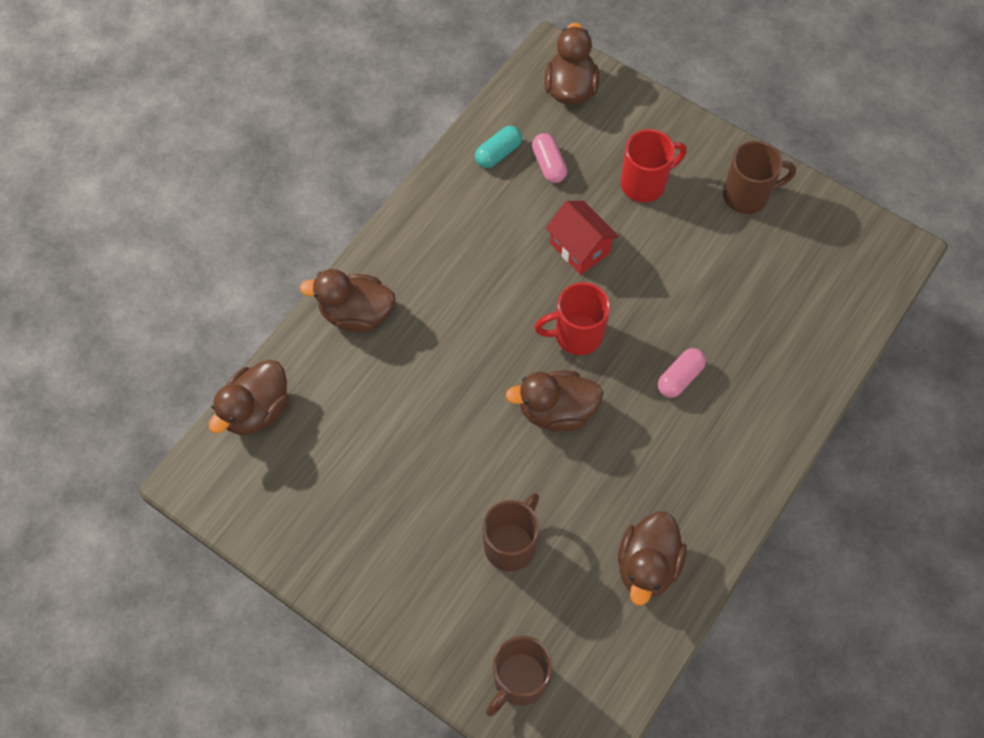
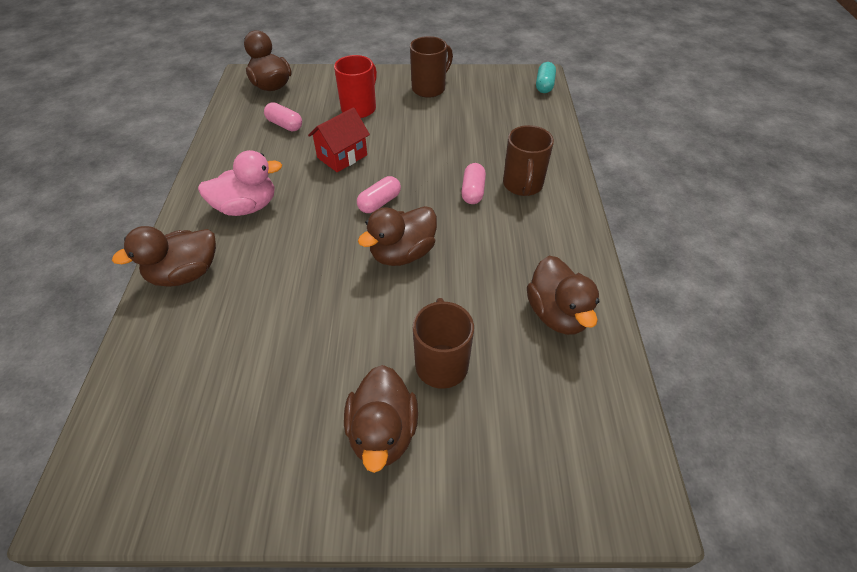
camera: 35 degrees left, 15 degrees down
(257, 410) = (122, 395): brown duck -> brown duck (383, 432)
(449, 263) = (247, 207): none -> pink duck
(498, 153) = (242, 134): turquoise capsule -> turquoise capsule (544, 85)
(519, 680) = (538, 470): brown mug -> brown mug (522, 185)
(576, 335) = (379, 202): red mug -> pink capsule
(579, 248) = (342, 156): red house -> red house turned 60 degrees counterclockwise

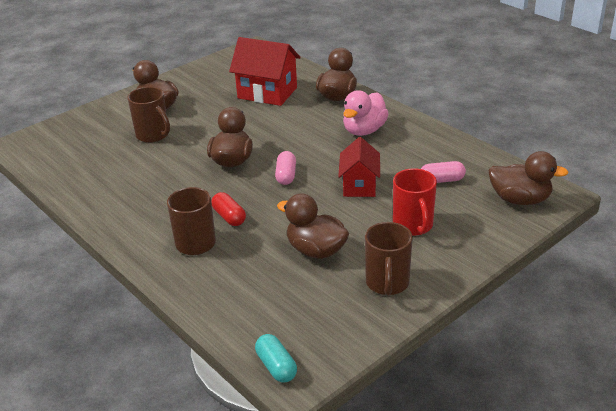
camera: 140 degrees right, 15 degrees down
(231, 345) = (267, 93): none -> red house
(473, 191) = (229, 217): pink capsule -> red capsule
(557, 314) = (104, 183): brown duck -> brown duck (316, 250)

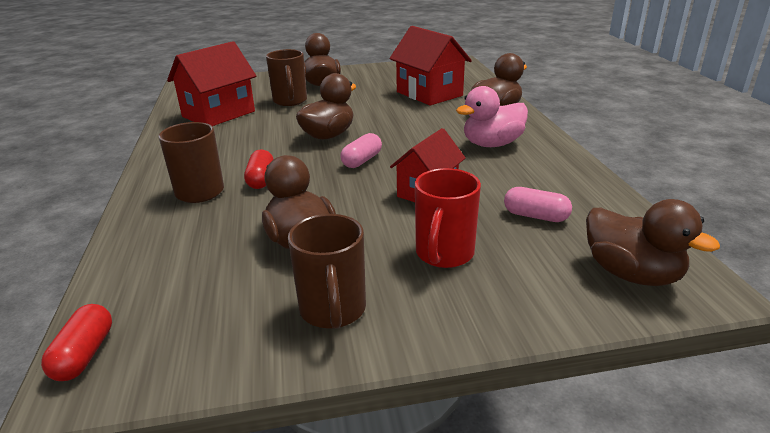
camera: 30 degrees right, 5 degrees down
(104, 169) = (218, 114): none -> red house
(276, 366) = (84, 354): turquoise capsule -> red capsule
(387, 283) = (333, 310): brown mug -> brown mug turned 45 degrees counterclockwise

